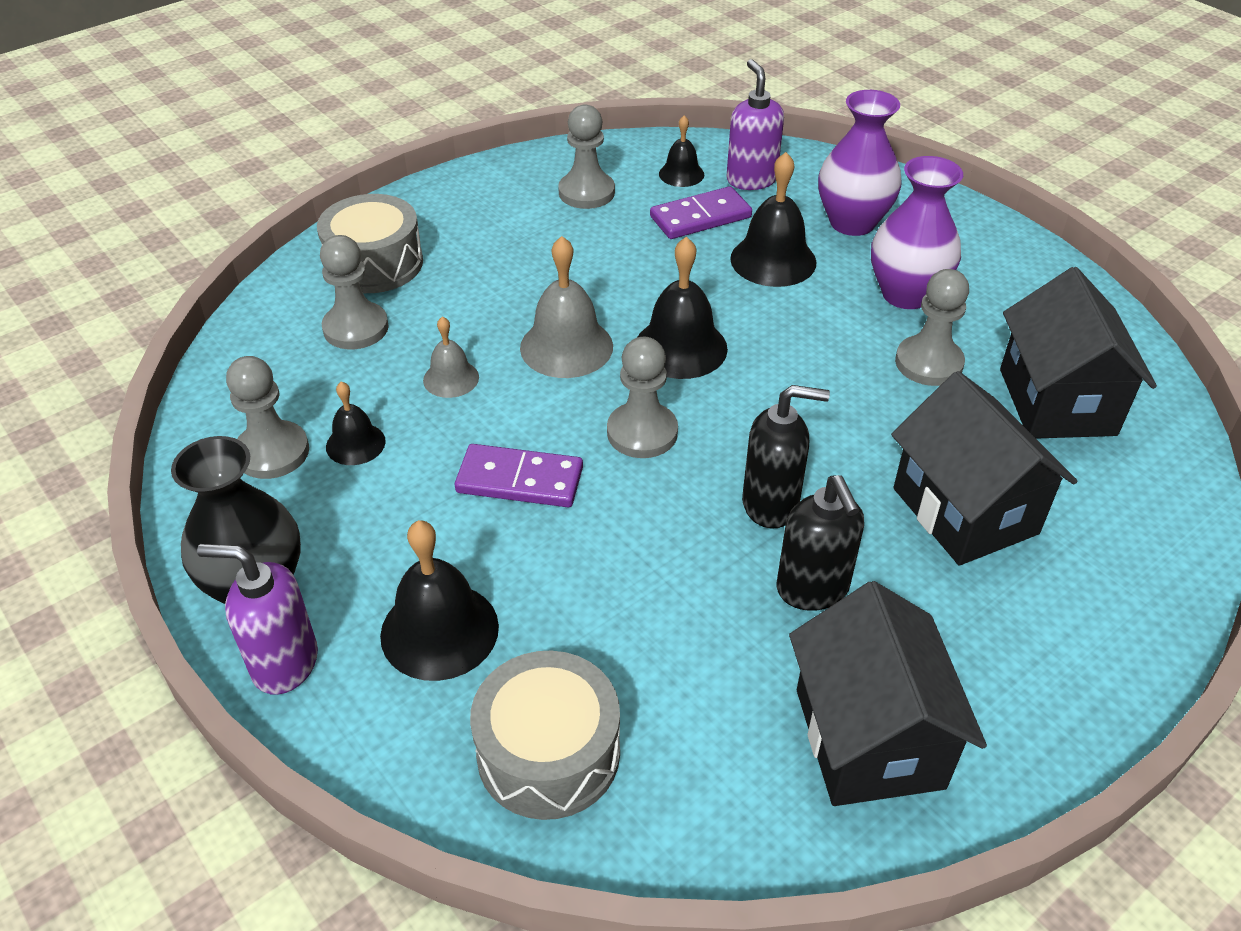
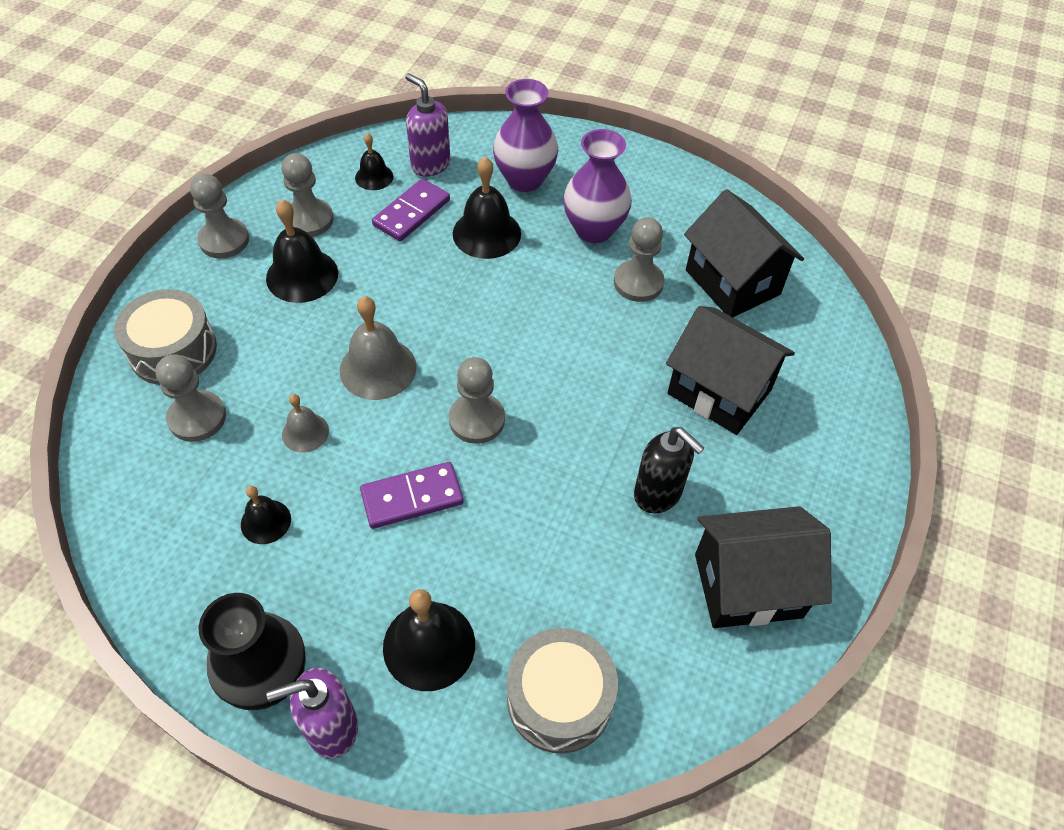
camera: 30 degrees left, 10 degrees up
(272, 452) = (202, 558): grey pawn -> grey pawn (224, 240)
(680, 347) = (463, 336): black bell -> black bell (302, 275)
(771, 504) = (596, 440): black soap dispenser -> none
(869, 738) = (748, 585): black house -> black house turned 60 degrees counterclockwise

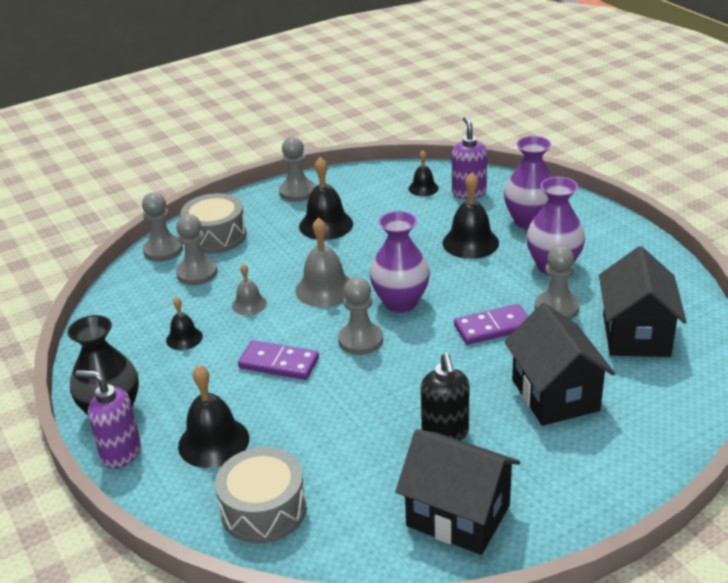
camera: 40 degrees right, 20 degrees down
(309, 220) = (358, 198): grey pawn -> grey pawn (163, 250)
(411, 213) = (429, 215): purple domino -> purple domino (493, 327)
(478, 348) = (400, 302): none -> purple vase

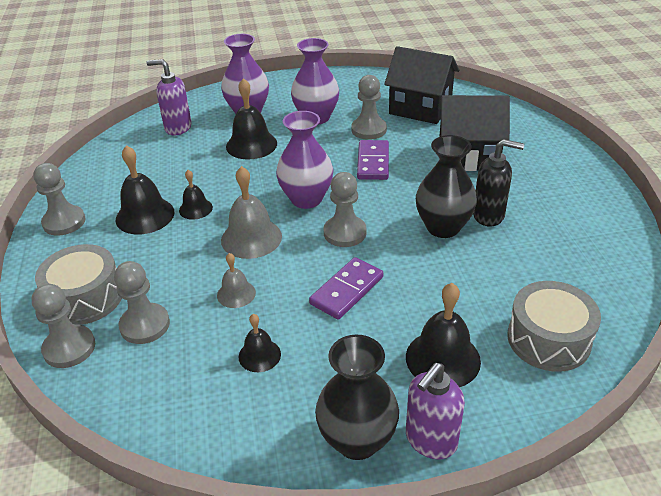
camera: 70 degrees left, 5 degrees up
(404, 403) = (443, 227): none -> black vase
(423, 188) = (144, 148): black bell -> black bell (195, 209)
(458, 515) = (582, 231): black house -> none

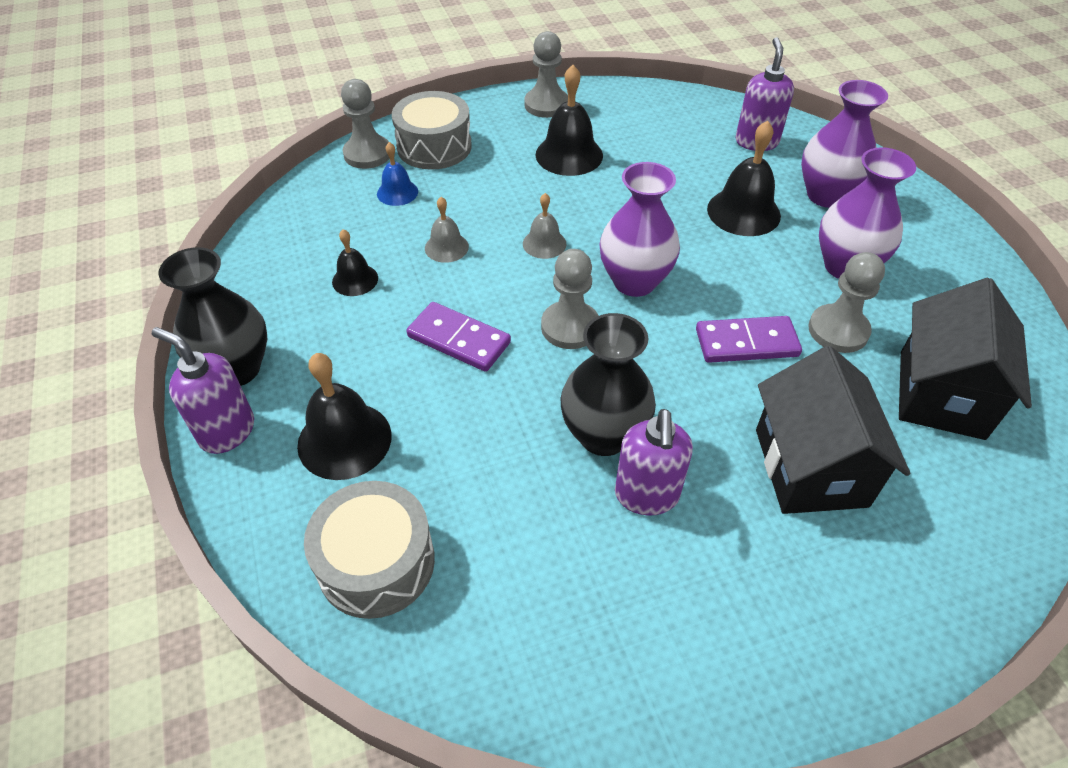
camera: 80 degrees right, 10 degrees up
(145, 325) = (397, 192): grey pawn -> blue bell
(195, 209) = (590, 189): black bell -> none
(251, 238) = (544, 243): grey bell -> grey bell, size x0.58
(489, 215) = (646, 495): black soap dispenser -> purple soap dispenser

